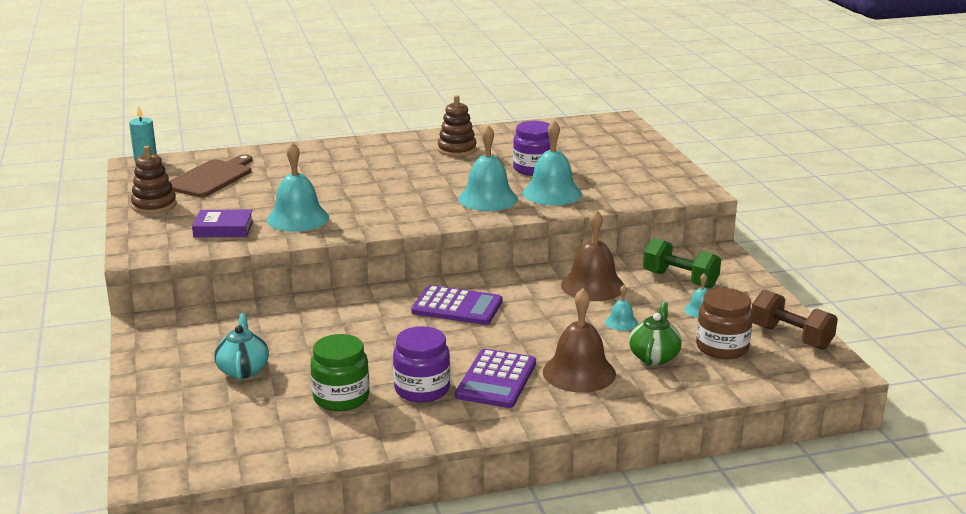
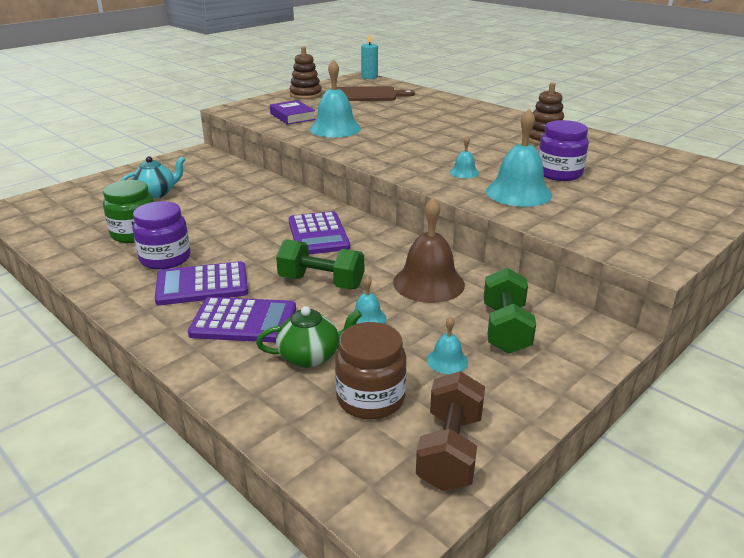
camera: 60 degrees right, 5 degrees up
(487, 198) = (464, 172): turquoise bell -> turquoise bell, size x0.48
(548, 326) = (321, 282): none -> green dumbbell
(579, 372) = (244, 321): brown bell -> purple calculator

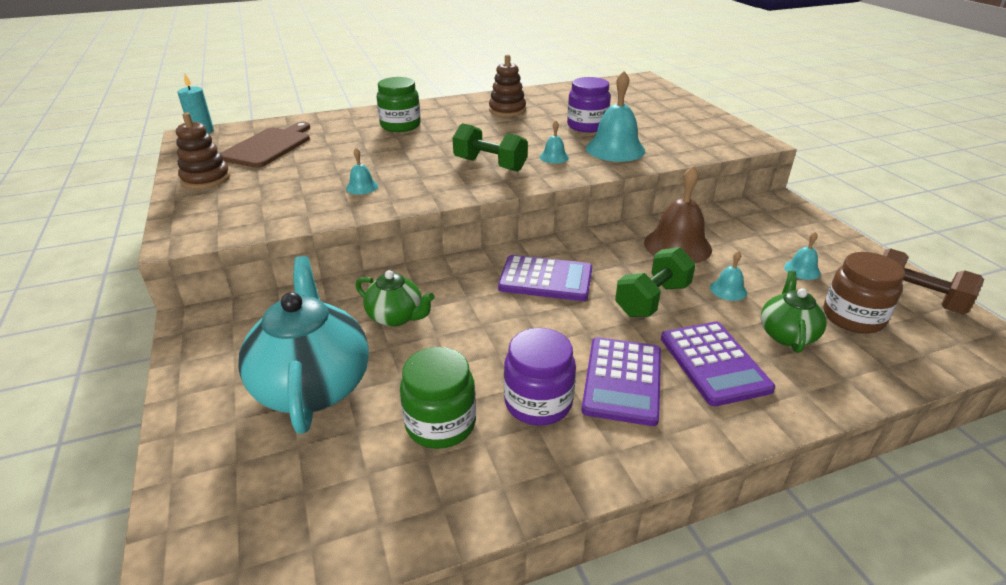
camera: 65 degrees left, 5 degrees up
(156, 193) = (313, 385): turquoise teapot -> turquoise teapot, size x1.84
(234, 197) = (396, 317): none -> green teapot
(244, 321) = (714, 363): purple calculator -> purple calculator turned 135 degrees clockwise
(292, 116) = (281, 202): purple book -> none
(335, 128) = (362, 187): turquoise bell -> turquoise bell, size x0.48
(453, 116) = (400, 126): none -> green jar
(505, 329) = (761, 234): green dumbbell -> green dumbbell (490, 164)

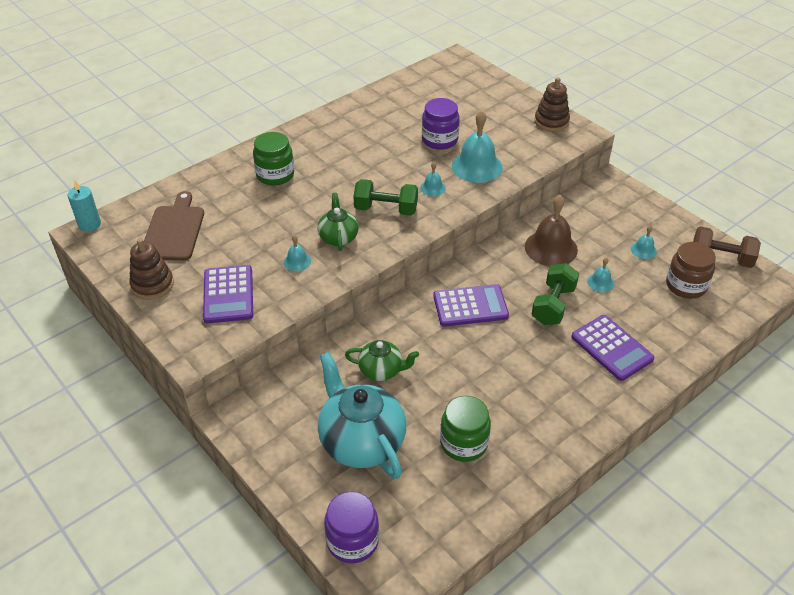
camera: 20 degrees left, 10 degrees up
(507, 110) = (359, 132): brown stacking toy -> brown stacking toy (551, 121)
(538, 402) = (516, 410): purple jar -> purple jar (352, 541)
(622, 380) = (561, 378): purple calculator -> purple calculator (228, 294)
(786, 334) = (649, 311): green teapot -> green teapot (338, 237)

